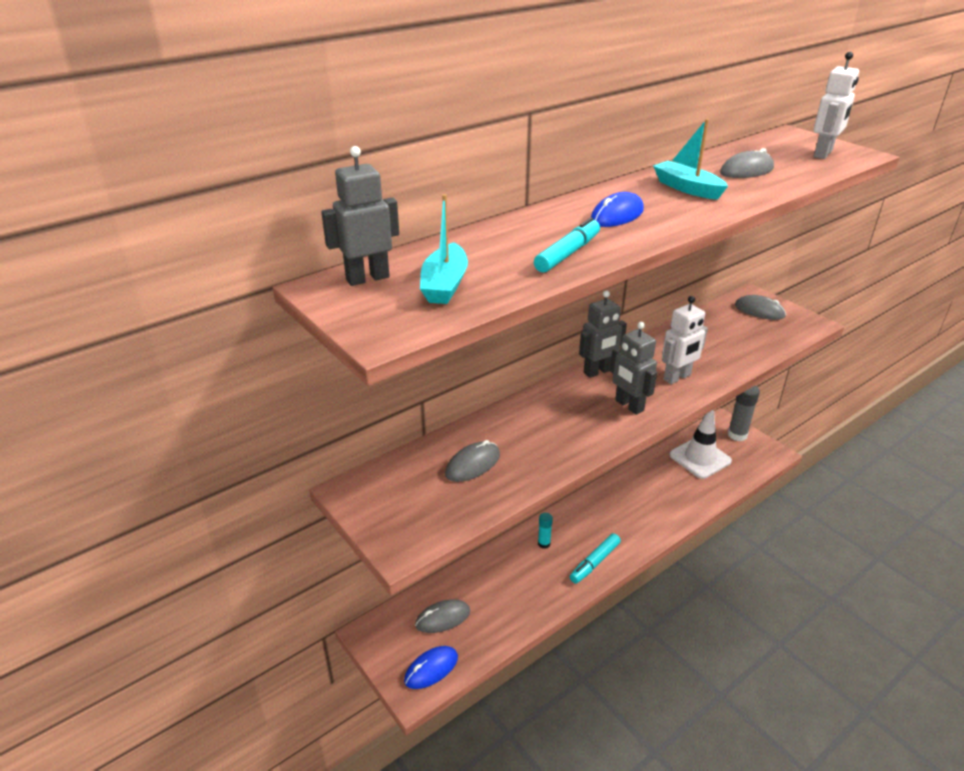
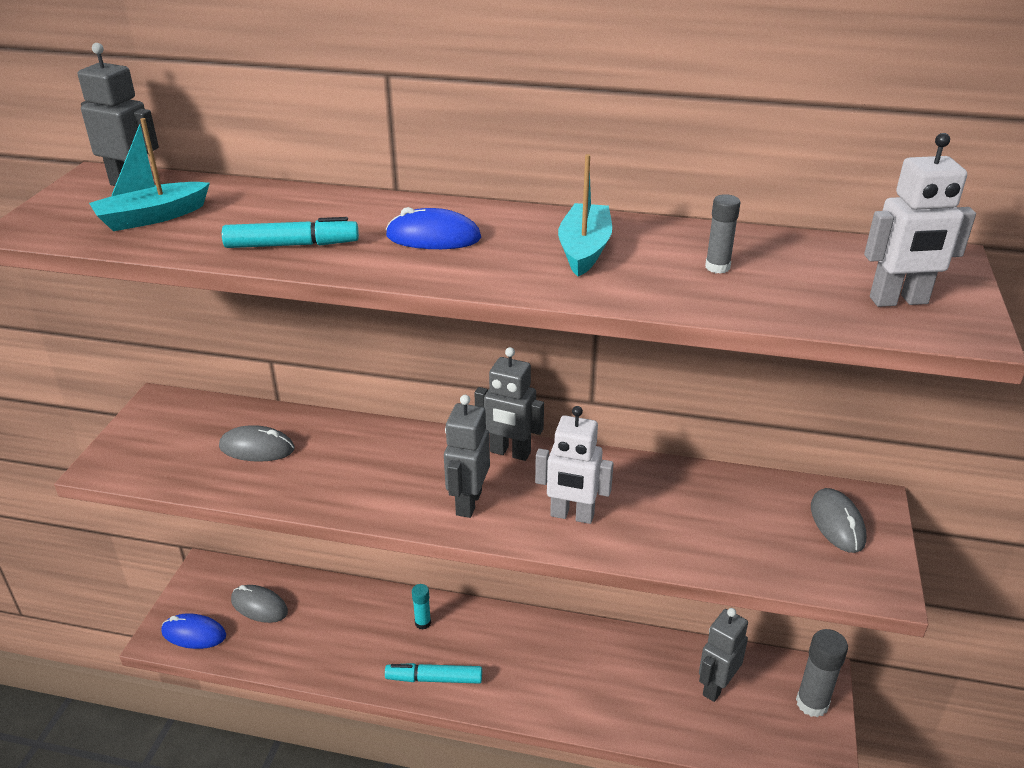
camera: 50 degrees right, 0 degrees up
(700, 458) = (716, 686): white traffic cone -> grey robot
(746, 171) = (717, 267): grey mouse -> grey glue stick

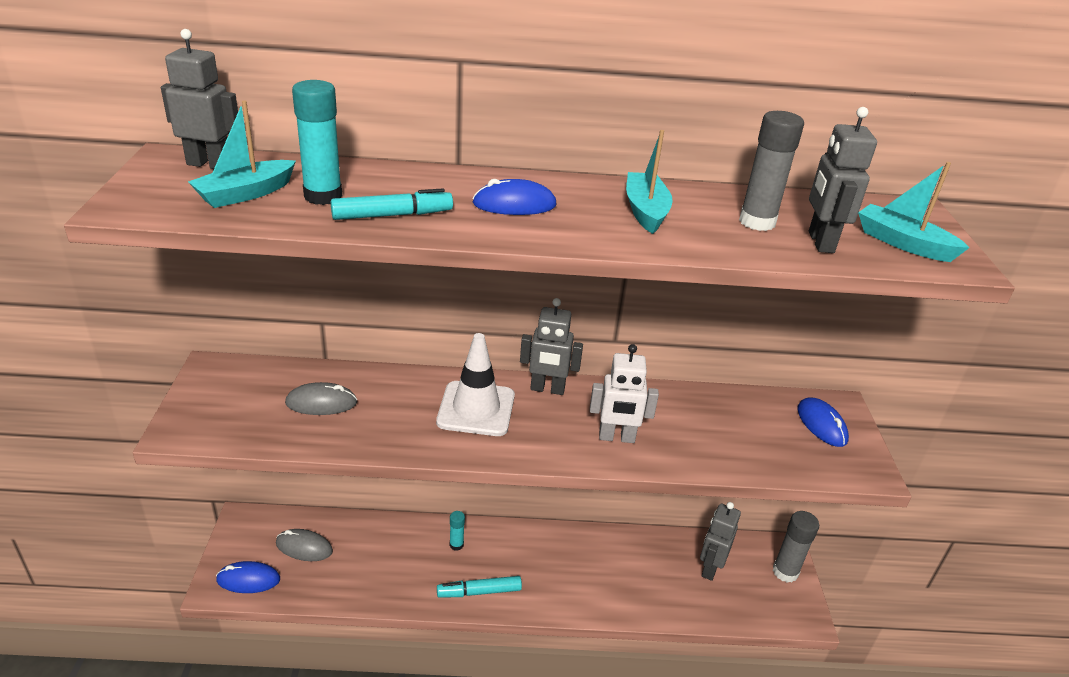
camera: 15 degrees left, 0 degrees up
(230, 222) = (323, 196): none -> turquoise glue stick
(421, 468) = (476, 409): none -> white traffic cone
(468, 503) = (527, 435): grey robot -> grey robot (820, 242)
(717, 267) = (757, 222): grey glue stick -> grey glue stick, size x1.79
(837, 523) = (821, 424): grey mouse -> blue mouse
(899, 301) = (903, 243): white robot -> turquoise boat

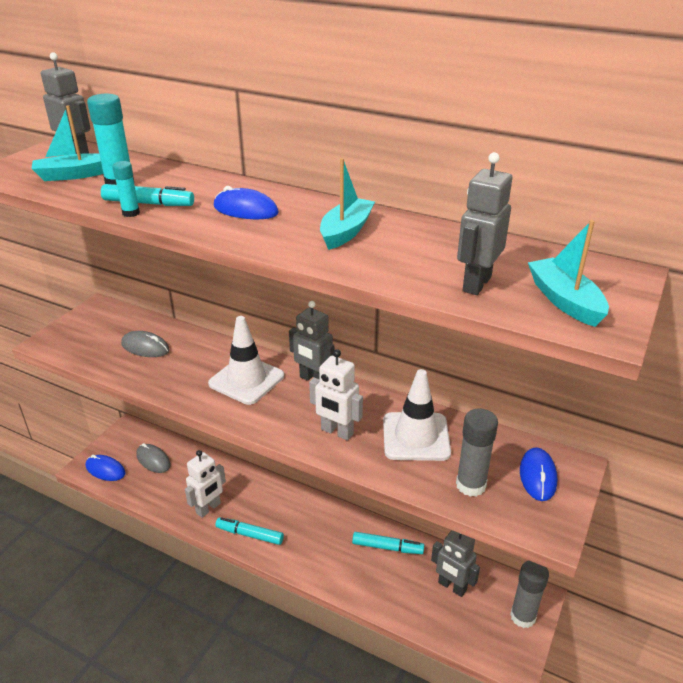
camera: 30 degrees right, 0 degrees up
(412, 580) = (208, 508): none -> white robot
(456, 545) = (256, 494): turquoise glue stick -> turquoise glue stick (131, 213)
(628, 552) = (387, 547): none -> turquoise marker
(693, 419) = (416, 437): none -> white traffic cone
(710, 568) = (452, 586): grey robot -> grey robot turned 105 degrees counterclockwise
(757, 222) = (437, 257): grey glue stick -> grey glue stick (470, 485)

